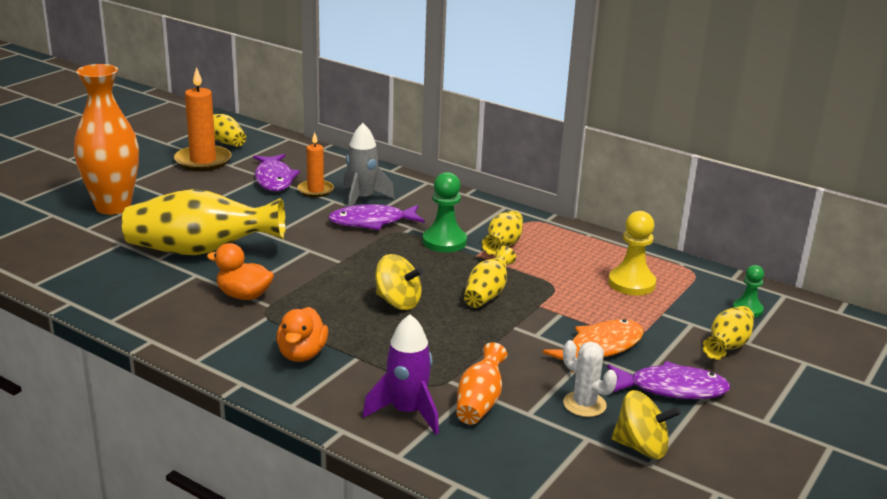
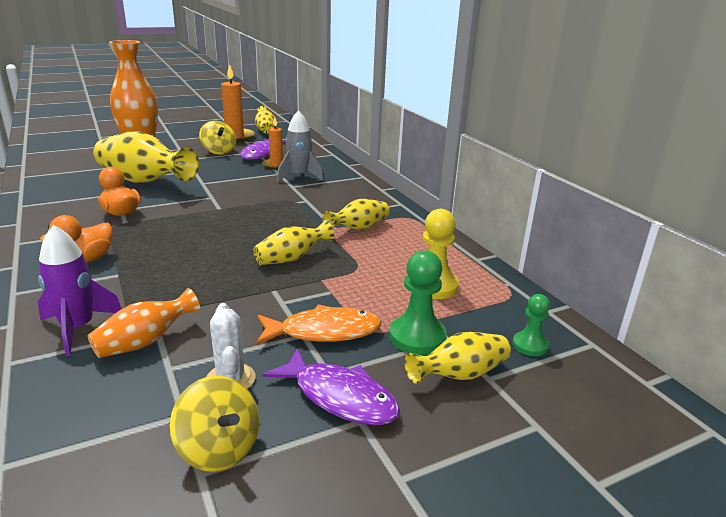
camera: 30 degrees right, 0 degrees up
(371, 222) = (283, 191): purple fish -> none
(398, 302) = (213, 245): yellow spinning top -> yellow spinning top (219, 151)
(444, 241) = (316, 215): green pawn -> green pawn (417, 337)

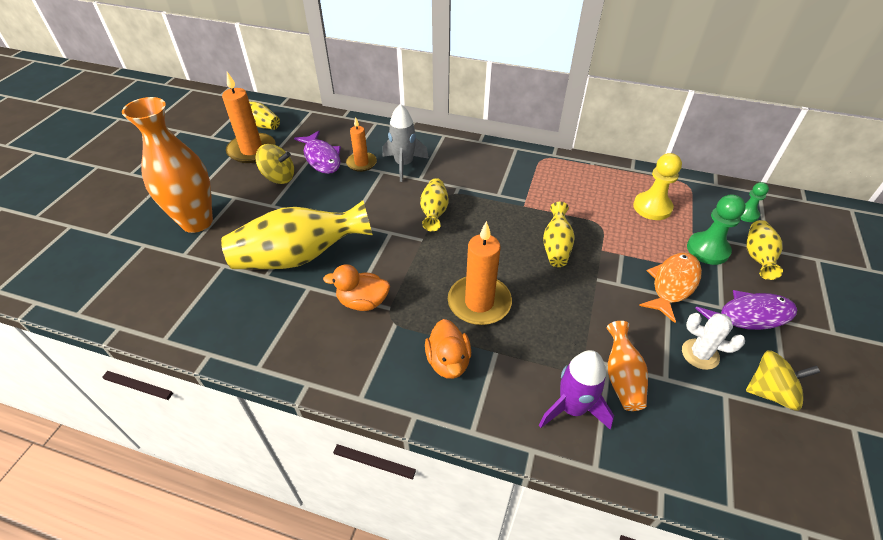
camera: 45 degrees left, 20 degrees up
(171, 250) = (479, 302): none -> orange candle
(358, 228) = (537, 190): yellow vase -> yellow vase (434, 212)

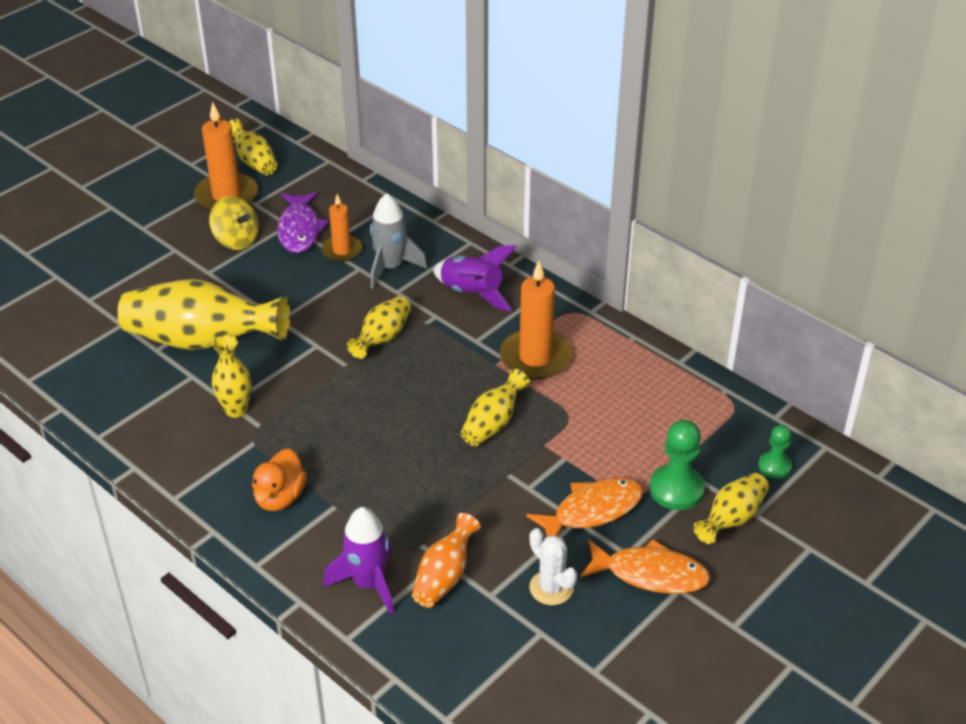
camera: 25 degrees right, 5 degrees down
(197, 222) = (120, 267): orange vase -> none
(363, 302) = (236, 410): orange duck -> yellow vase
(471, 165) = (472, 293): none -> purple rocket
(479, 302) = (356, 453): orange candle -> orange candle (535, 358)
(652, 207) = (656, 418): yellow pawn -> none
(750, 316) = (650, 574): purple fish -> orange fish
(770, 392) = (592, 649): yellow spinning top -> none

